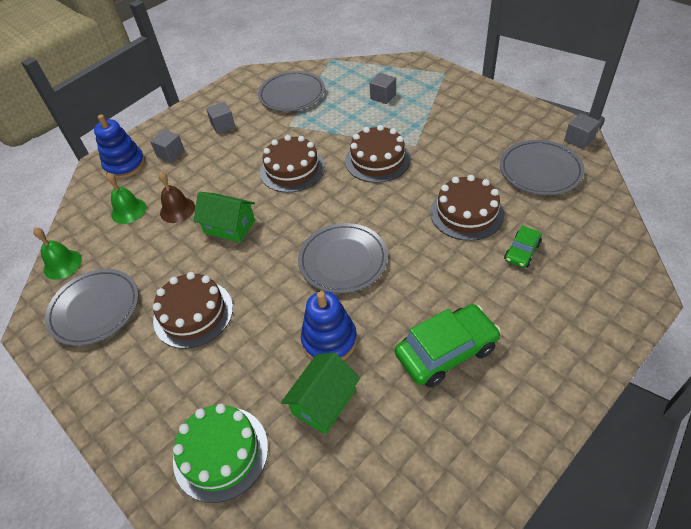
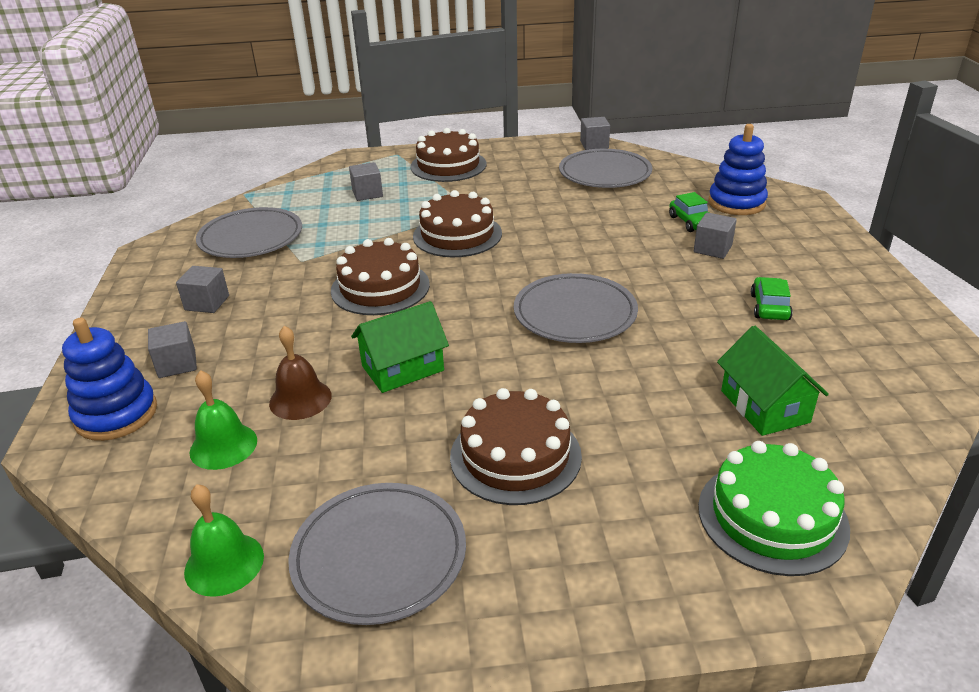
camera: 55 degrees left, 15 degrees down
(329, 340) = (680, 368): blue stacking toy -> blue stacking toy (736, 203)
(446, 351) = (769, 307): green car -> green car, size x0.54
(466, 213) = (606, 224): brown cake -> brown cake (448, 165)
(495, 283) = (712, 249): none -> grey cube

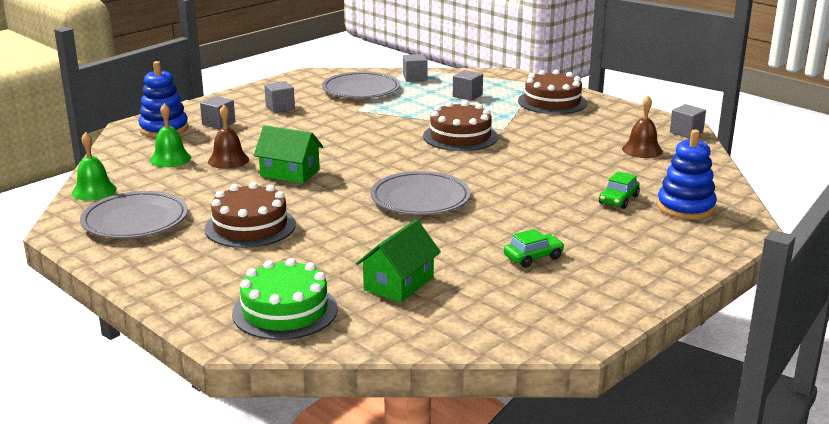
camera: 50 degrees right, 10 degrees down
(380, 287) = (362, 139): brown cake -> none
(605, 173) = (642, 150): grey plate -> brown bell
(712, 249) = (588, 217): grey cube -> grey cube (415, 77)

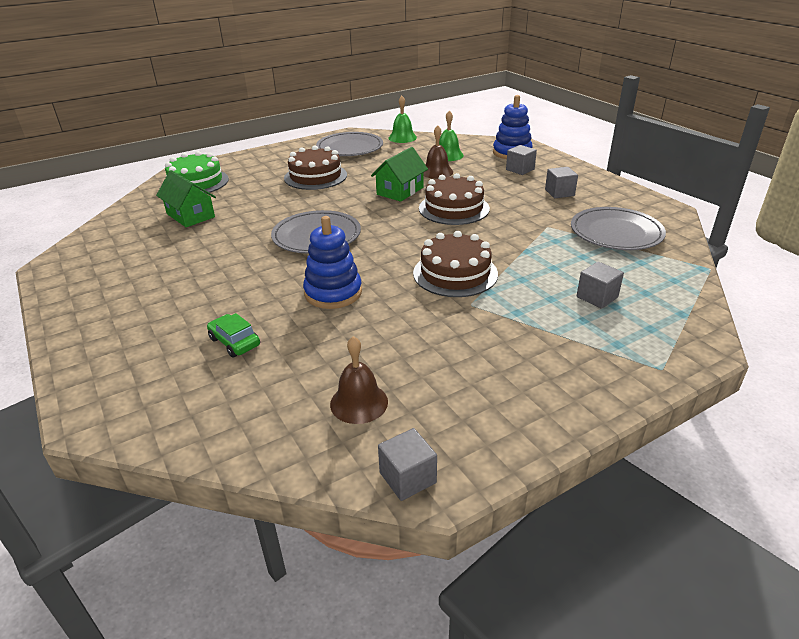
camera: 105 degrees right, 10 degrees up
(415, 77) = (669, 269): grey cube -> none
(533, 257) = (172, 270): green car -> none
(552, 102) = (569, 364): brown cake -> brown cake (454, 208)
(685, 207) = (179, 387): blue stacking toy -> blue stacking toy (333, 293)

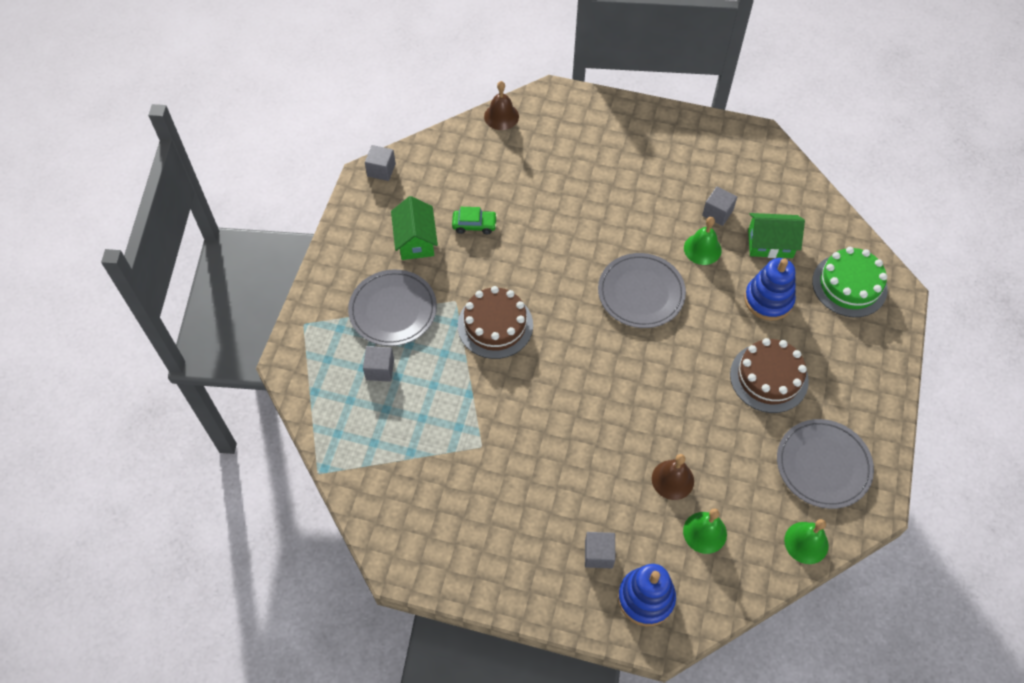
camera: 135 degrees right, 25 degrees up
(233, 234) = (702, 249): none -> green bell
(234, 342) = (554, 173): green car -> green car (474, 225)
(333, 293) = (551, 247): blue stacking toy -> blue stacking toy (768, 300)
(359, 402) = (443, 187): brown bell -> brown bell (501, 116)
(400, 191) = (662, 411): green house -> green house (415, 240)
(454, 208) = (584, 417): brown cake -> none
(559, 193) = (518, 526): grey cube -> grey cube (717, 213)
(616, 233) = (419, 479): grey plate -> grey plate (393, 310)

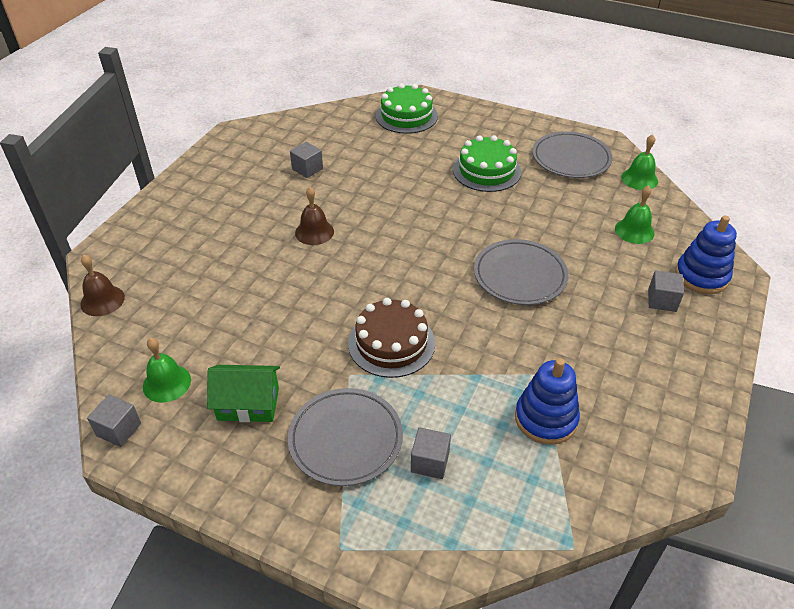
camera: 80 degrees left, 15 degrees down
(474, 225) = (248, 344): green car -> none
(641, 293) = (381, 229): grey plate -> grey plate (520, 275)
(672, 479) = (583, 241): brown bell -> brown bell (314, 232)
(702, 249) = (344, 184): green bell -> green bell (167, 383)
(768, 300) = (409, 157): blue stacking toy -> blue stacking toy (545, 419)
(769, 377) = (486, 170): brown cake -> green cake
(770, 243) = (352, 146): green house -> none

